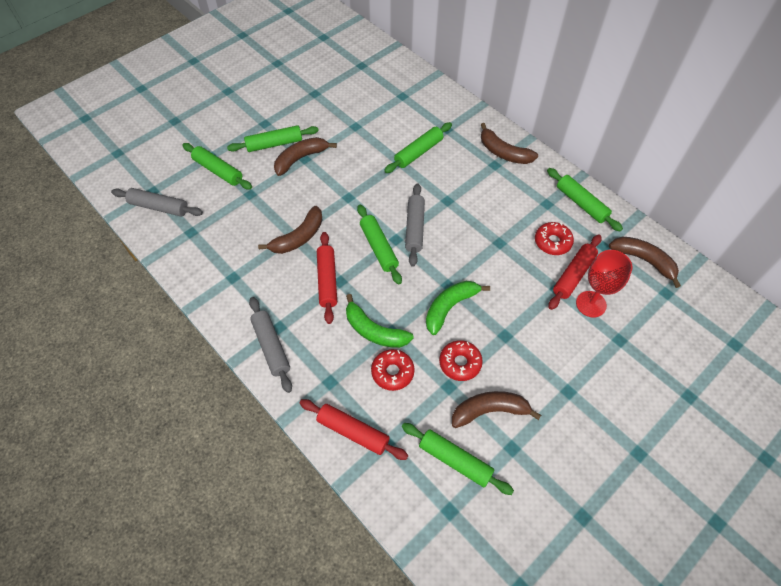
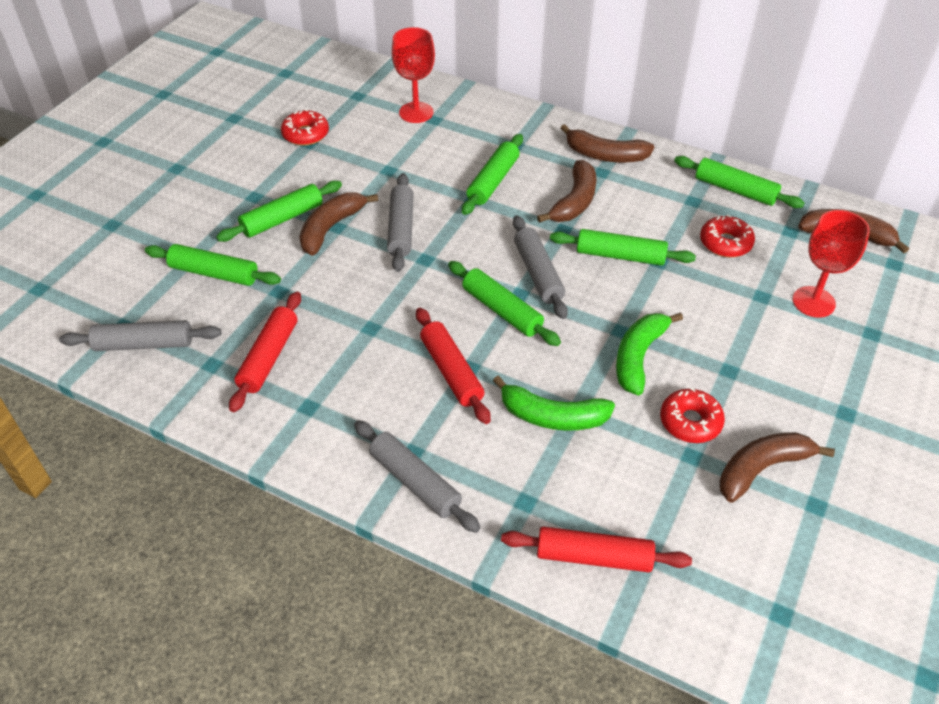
camera: 20 degrees left, 10 degrees down
(299, 237) = (381, 328): brown banana -> brown banana (574, 201)
(343, 171) = (401, 229): none -> grey rolling pin
(392, 372) = (606, 461): red donut -> red donut (305, 134)
(393, 87) = (416, 112): none -> red goblet
(455, 460) = (752, 546): green rolling pin -> green rolling pin (620, 256)
(573, 275) = (773, 274): red rolling pin -> red rolling pin (269, 357)

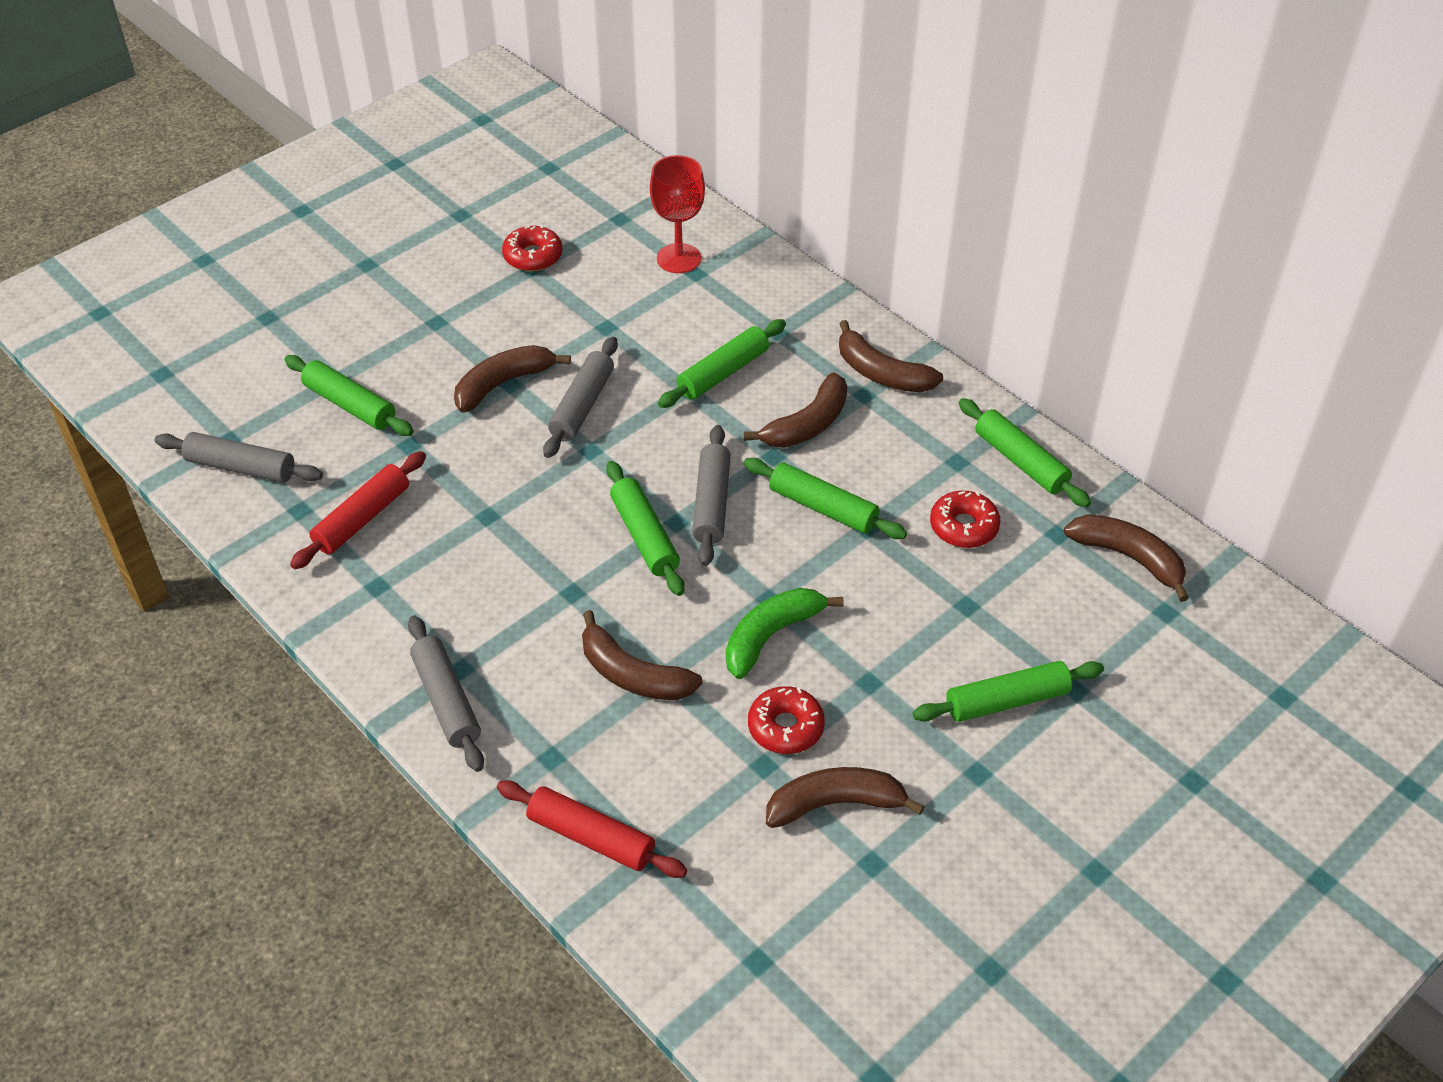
camera: 20 degrees right, 0 degrees up
(282, 219) = (454, 358): green rolling pin -> green rolling pin (1007, 701)
(451, 371) = (549, 591): red rolling pin -> none
(552, 416) = (633, 675): green banana -> brown banana
(813, 302) = (1027, 630): red goblet -> none

